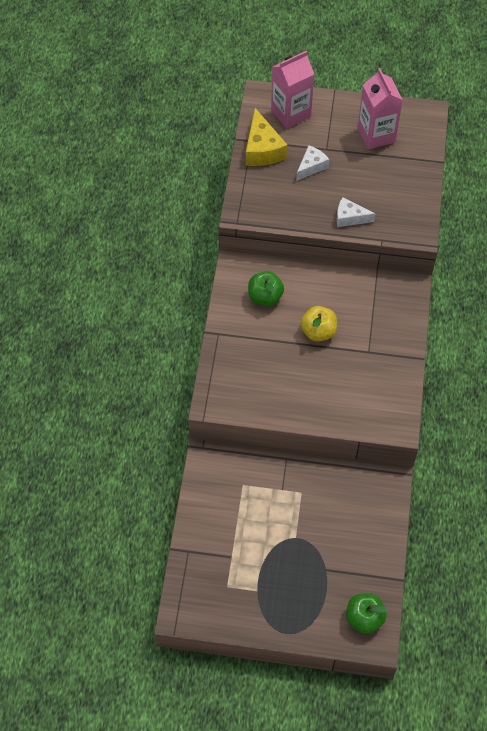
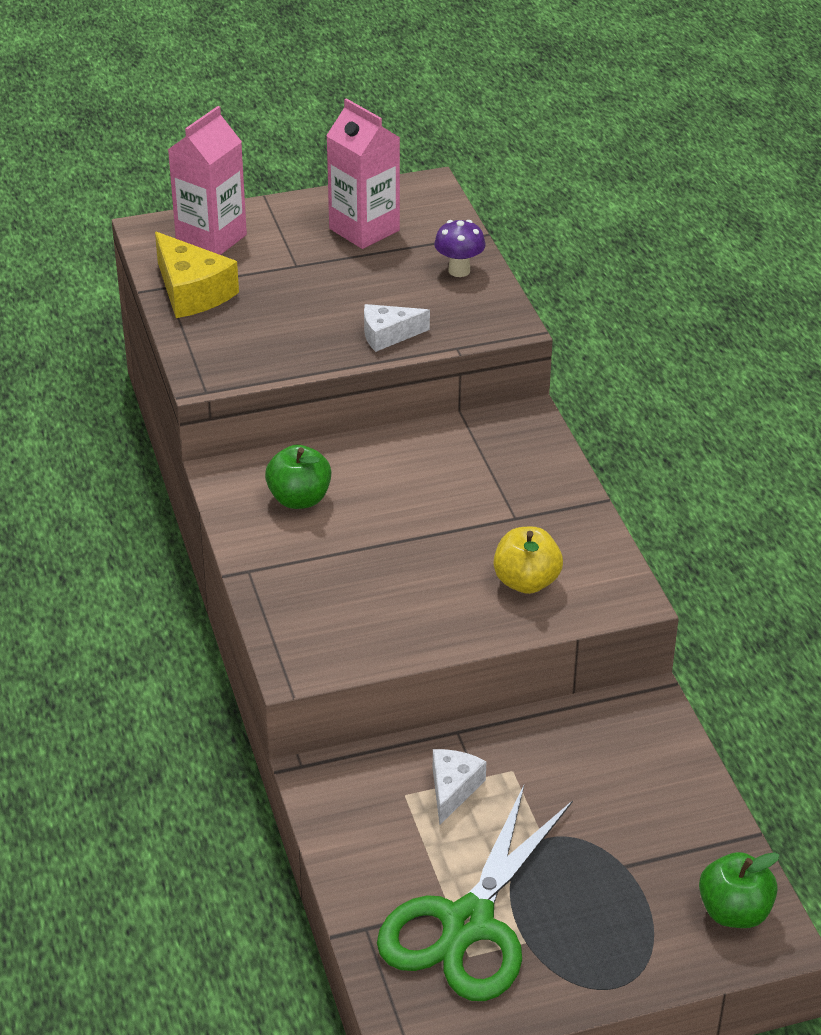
camera: 25 degrees left, 20 degrees down
(235, 569) = (468, 924): none -> green scissors
(311, 166) = (286, 292): white cheese -> white cheese (453, 789)
(318, 332) = (416, 517): yellow apple -> yellow apple (526, 582)
(412, 184) = (459, 270): none -> purple mushroom

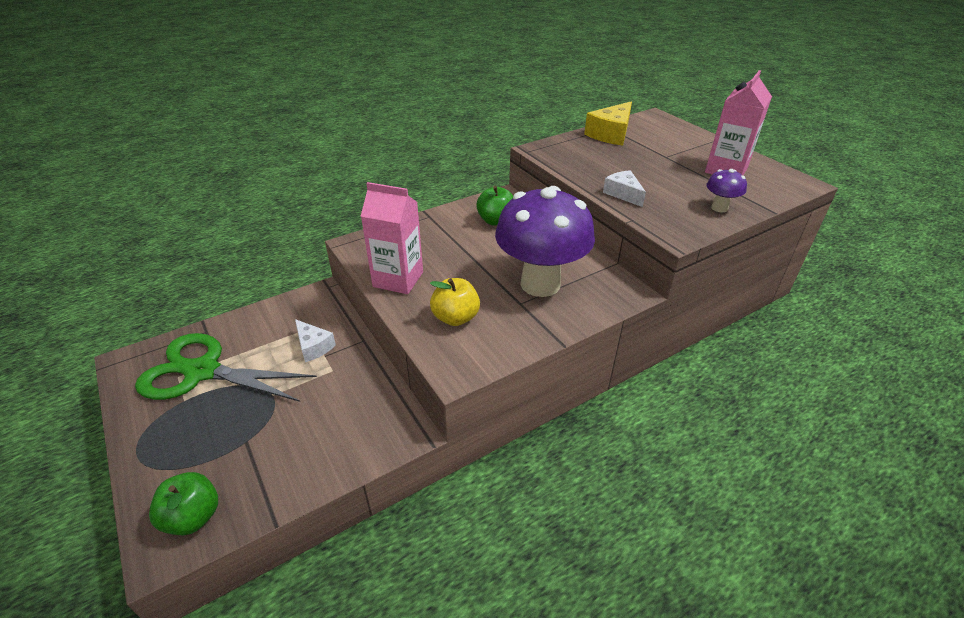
camera: 75 degrees right, 0 degrees up
(211, 239) = (664, 131): pink carton -> pink carton (398, 279)
(453, 789) = (313, 346): white cheese -> white cheese turned 45 degrees clockwise
(481, 490) = (540, 284): none -> purple mushroom

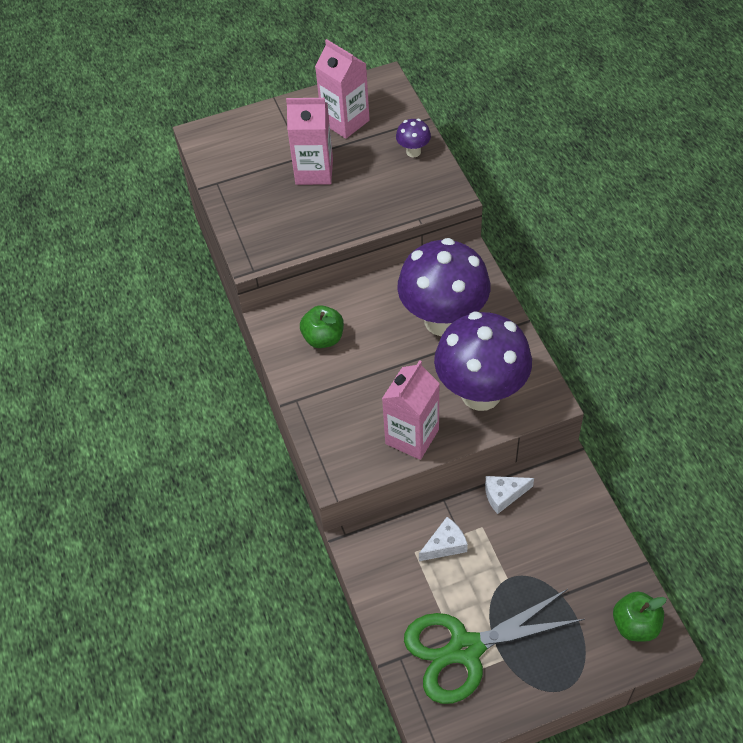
camera: 75 degrees left, 15 degrees up
(202, 371) = (465, 649): green scissors -> green scissors turned 45 degrees clockwise
(455, 318) = (481, 393): yellow apple -> purple mushroom
(611, 134) = (234, 186): yellow cheese -> none
(623, 194) = (371, 211): white cheese -> white cheese (503, 495)
(652, 163) = (314, 171): none -> pink carton

